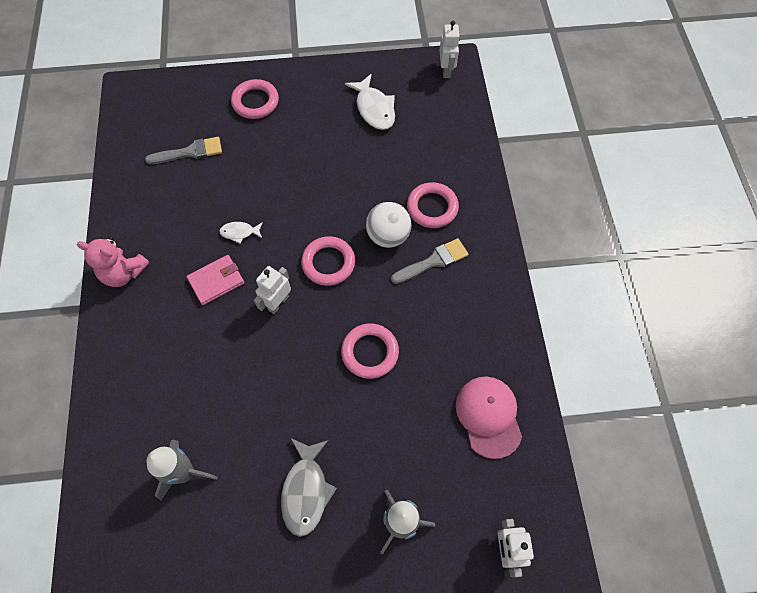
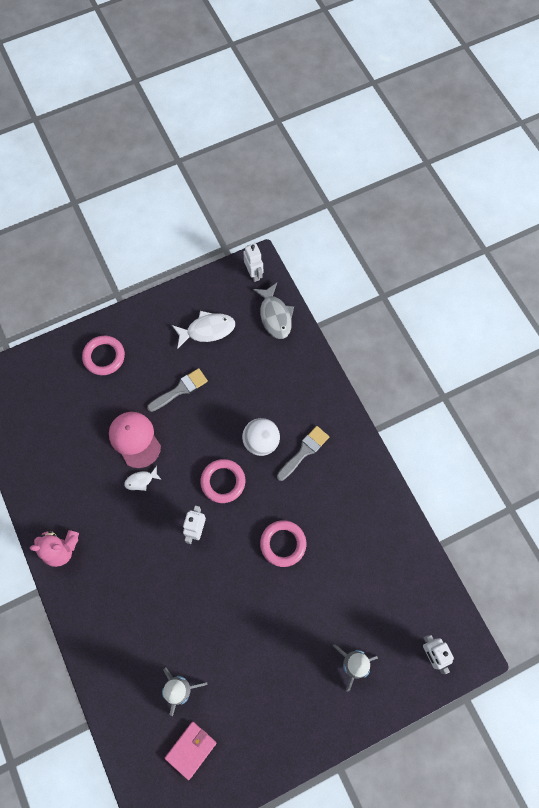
camera: 20 degrees left, 5 degrees up
(190, 152) = (68, 423): grey brush -> grey brush (180, 389)
(216, 281) = (140, 528): pink wallet -> pink wallet (191, 749)
(306, 490) = (276, 667): grey fish -> grey fish (275, 316)
(374, 109) = (207, 330): white fish -> white fish turned 60 degrees counterclockwise
(432, 207) = (287, 405): pink ring -> none
(488, 416) = (387, 561): pink cap -> pink cap (135, 439)

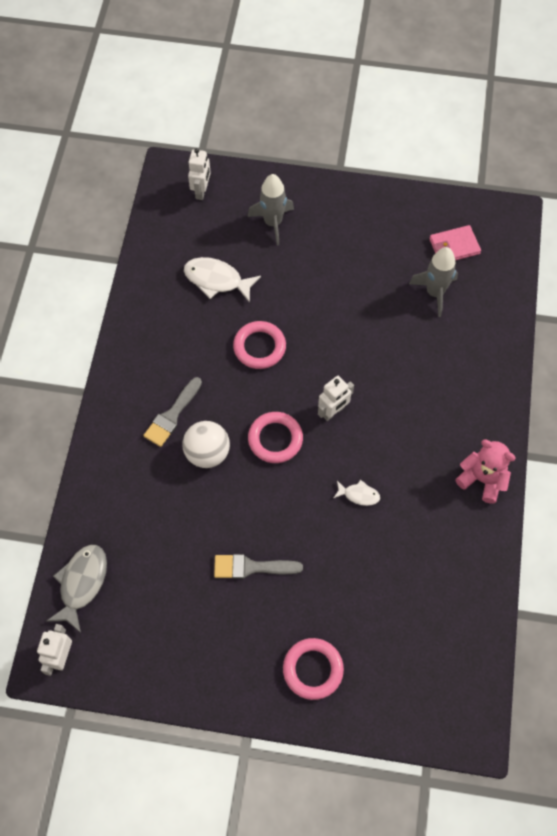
camera: 145 degrees left, 5 degrees down
(135, 439) = (338, 543): pink cap -> none
(207, 330) = (171, 620): white fish -> white fish (217, 280)
(304, 451) = (172, 415): grey brush -> grey brush turned 45 degrees counterclockwise

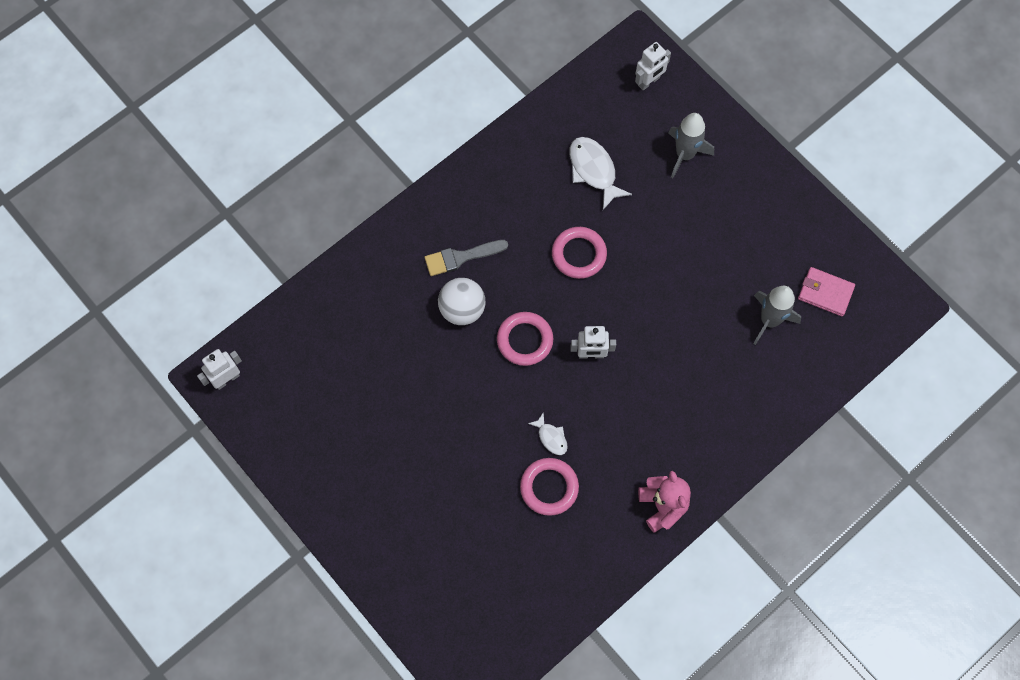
camera: 40 degrees right, 5 degrees up
(82, 583) = (285, 336): grey fish -> none
(251, 567) = (418, 426): grey brush -> none
(313, 669) = (396, 540): pink ring -> pink ring (549, 487)

